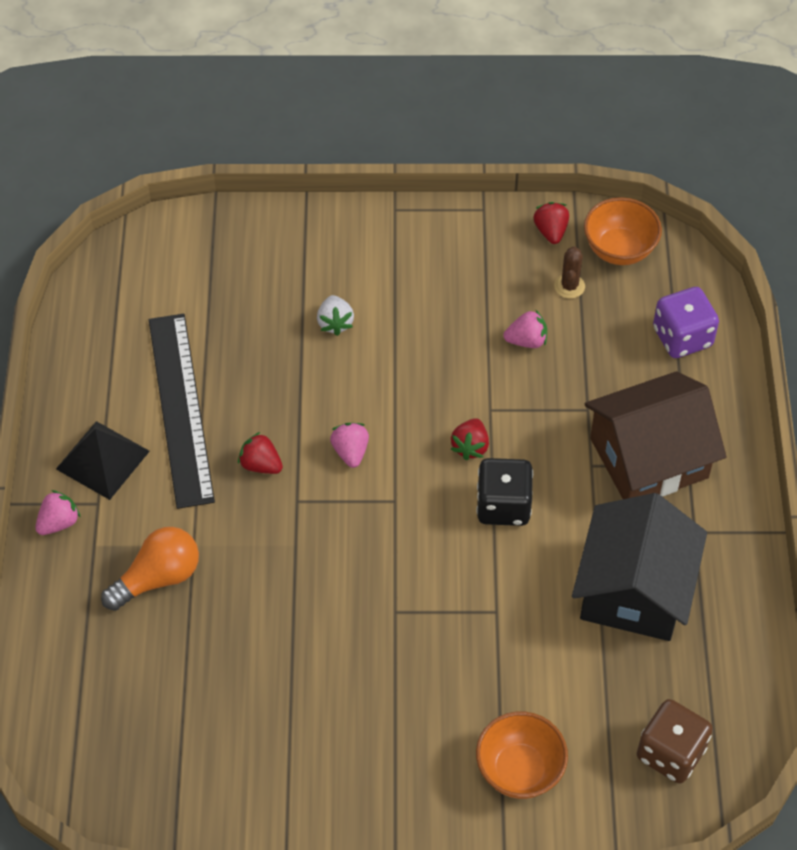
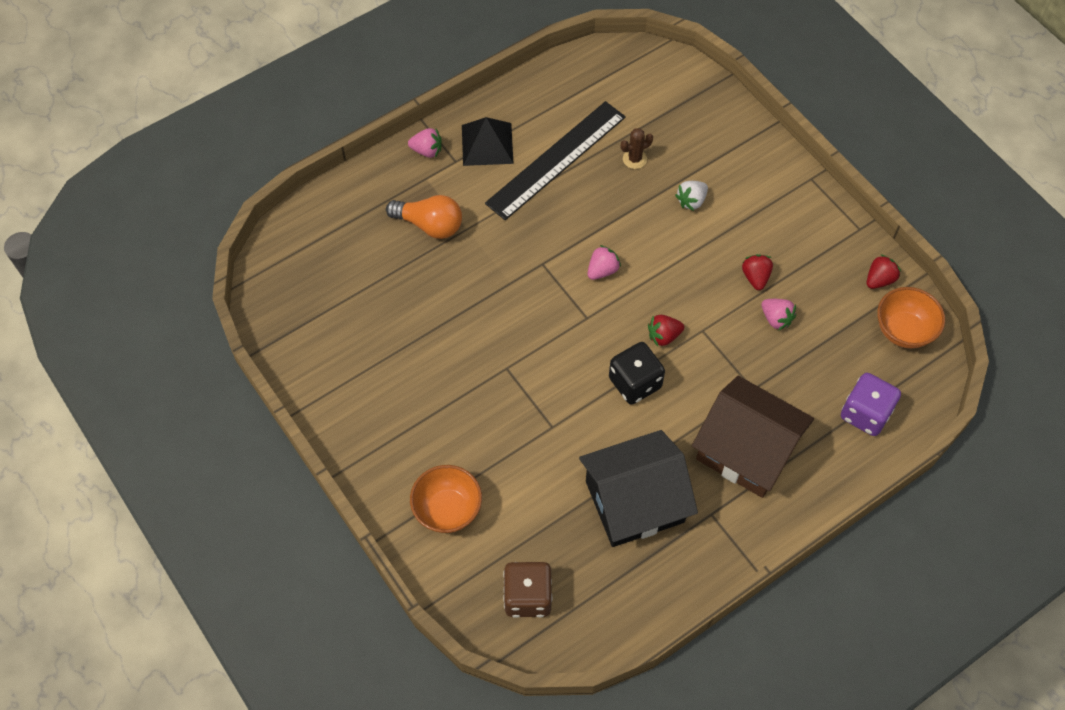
camera: 55 degrees right, 5 degrees up
(261, 464) = (552, 227): red strawberry -> red strawberry (755, 277)
(569, 286) = (844, 318): brown cactus -> brown cactus (634, 159)

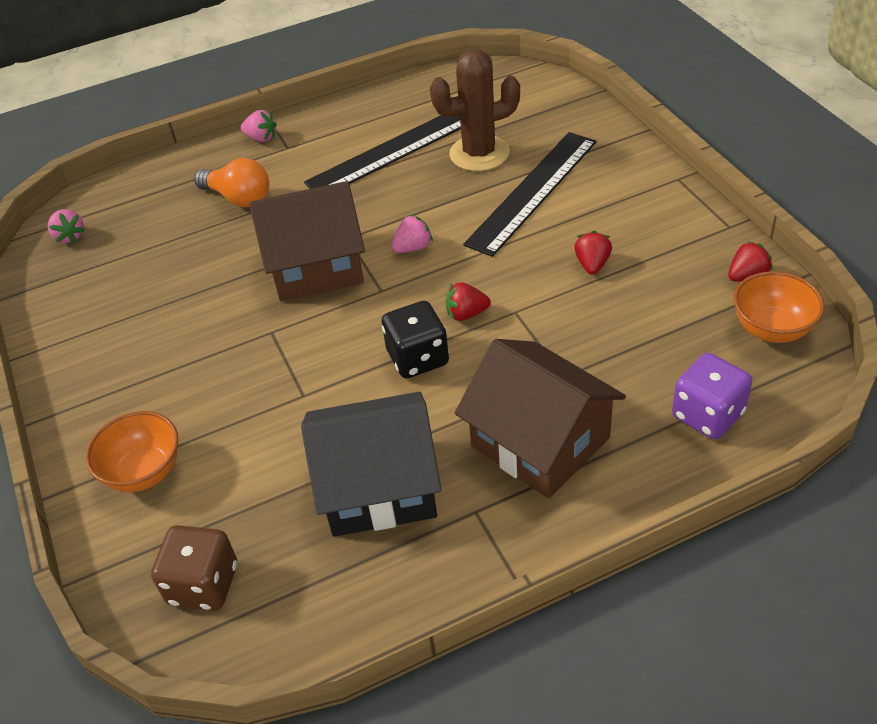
camera: 15 degrees right, 15 degrees down
(487, 144) = (325, 135): black pyramid -> none
(524, 296) = (316, 266): none -> brown house
(634, 159) = (479, 153): brown cactus -> brown cactus, size x2.19
(691, 201) = (533, 192): white strawberry -> black ruler
(776, 319) = (609, 306): pink strawberry -> pink strawberry (70, 236)

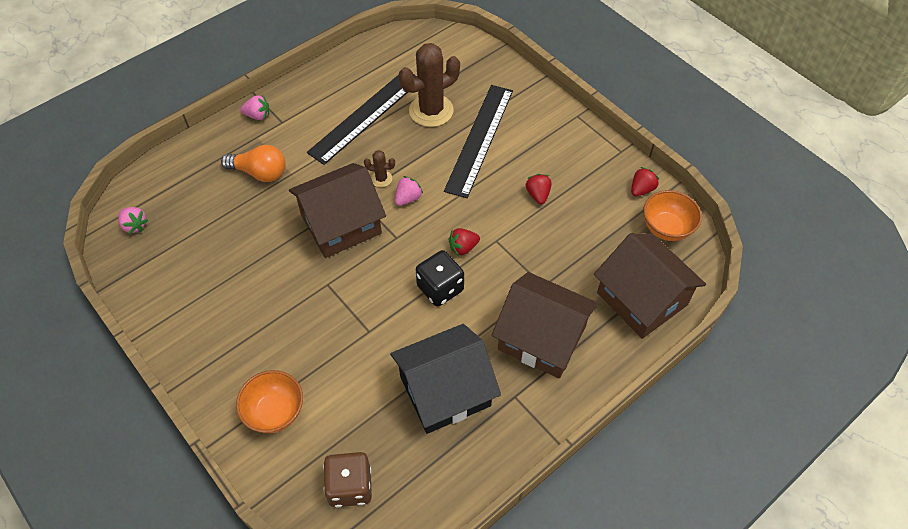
camera: 20 degrees left, 10 degrees up
(386, 221) = (381, 179): none -> brown cactus
(707, 415) = (642, 299): purple dice -> brown house

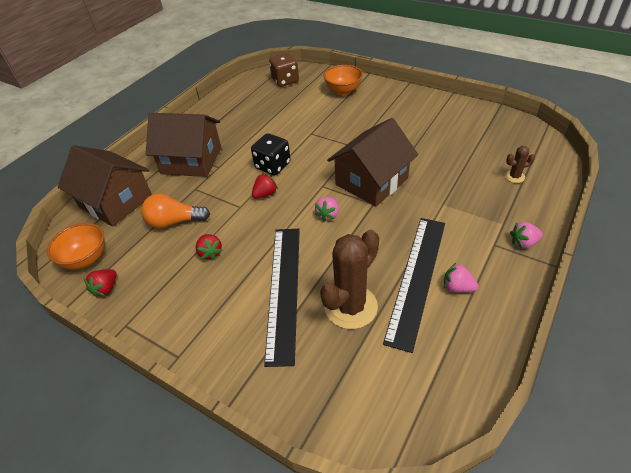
camera: 165 degrees right, 10 degrees down
(134, 225) = (523, 137): pink strawberry -> pink strawberry (457, 287)
(260, 173) = (469, 196): orange light bulb -> orange light bulb (174, 222)
(381, 179) = (361, 223): brown cactus -> brown cactus (514, 176)
(445, 391) = (249, 122): black house -> none

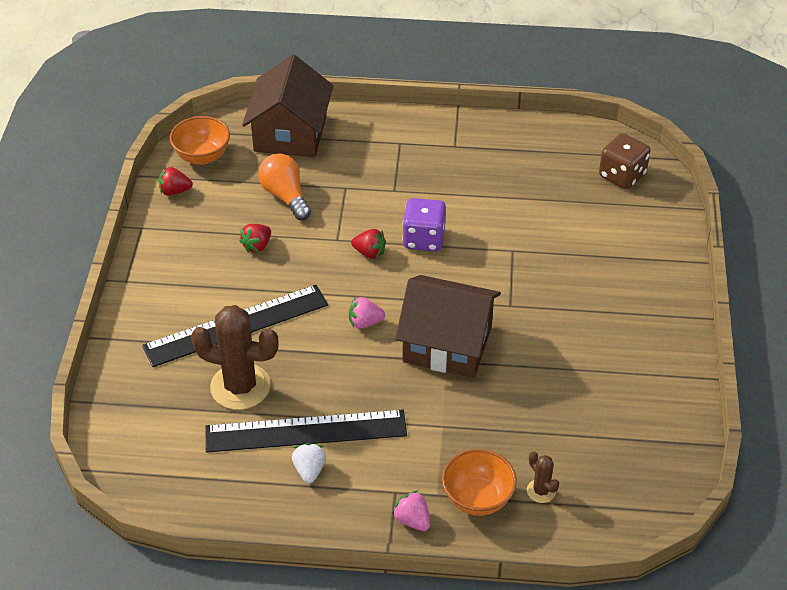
camera: 60 degrees right, 0 degrees up
(191, 160) = (392, 161): brown house -> none
(273, 166) = (424, 239): black dice -> purple dice
(343, 91) = (637, 249): orange bowl -> orange bowl (477, 499)
(457, 287) = (309, 470): pink strawberry -> white strawberry

